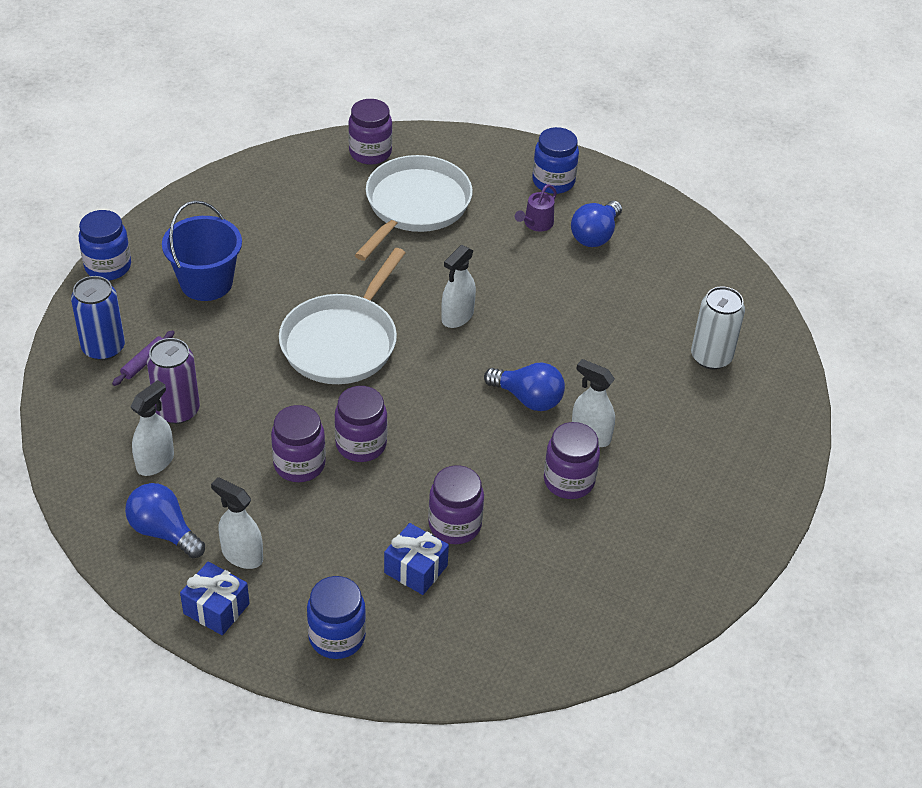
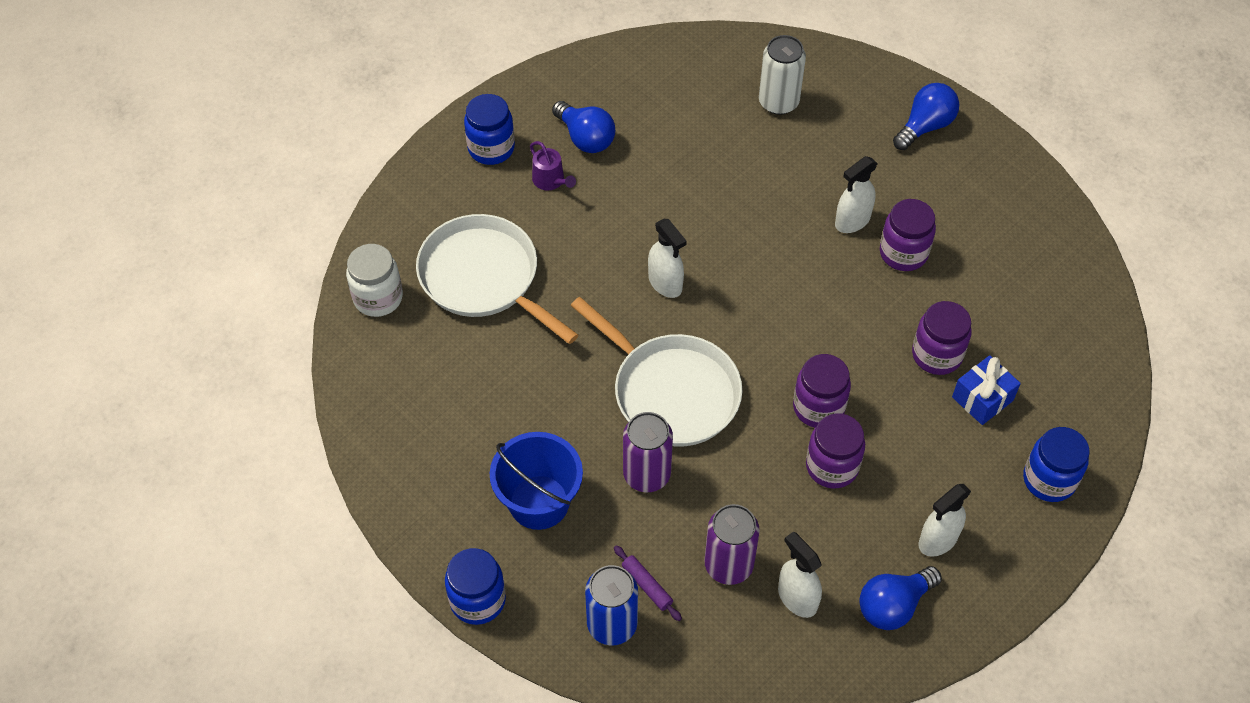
camera: 70 degrees left, 10 degrees up
(216, 608) = (999, 575): blue gift -> none
(252, 342) = (646, 474): none -> purple can
(370, 153) = (378, 298): purple jar -> white jar
(528, 398) = (793, 255): blue light bulb -> blue light bulb (925, 126)

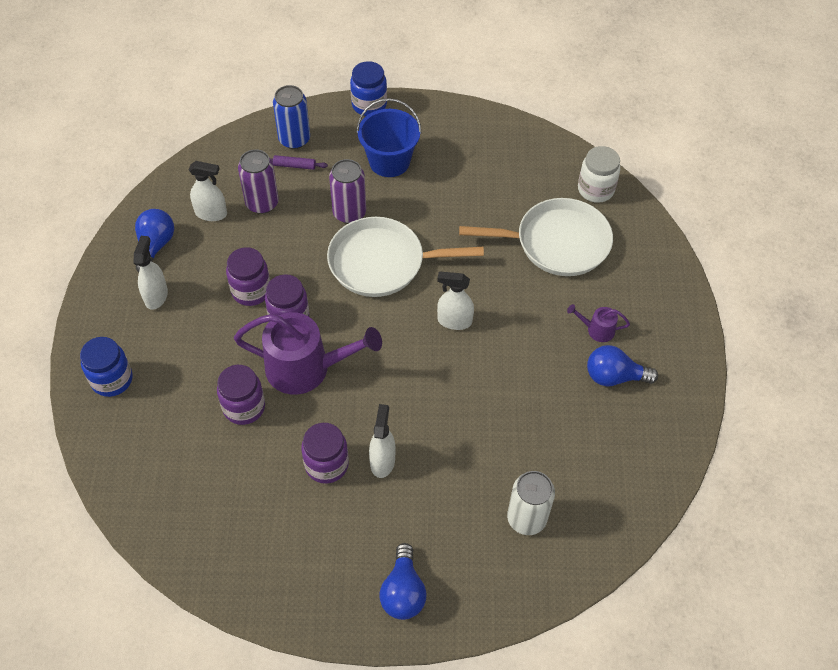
camera: 135 degrees right, 0 degrees up
(491, 148) = (658, 321): blue jar -> none
(847, 347) = (305, 368): none -> purple watering can
(982, 399) = (191, 400): blue gift -> none

